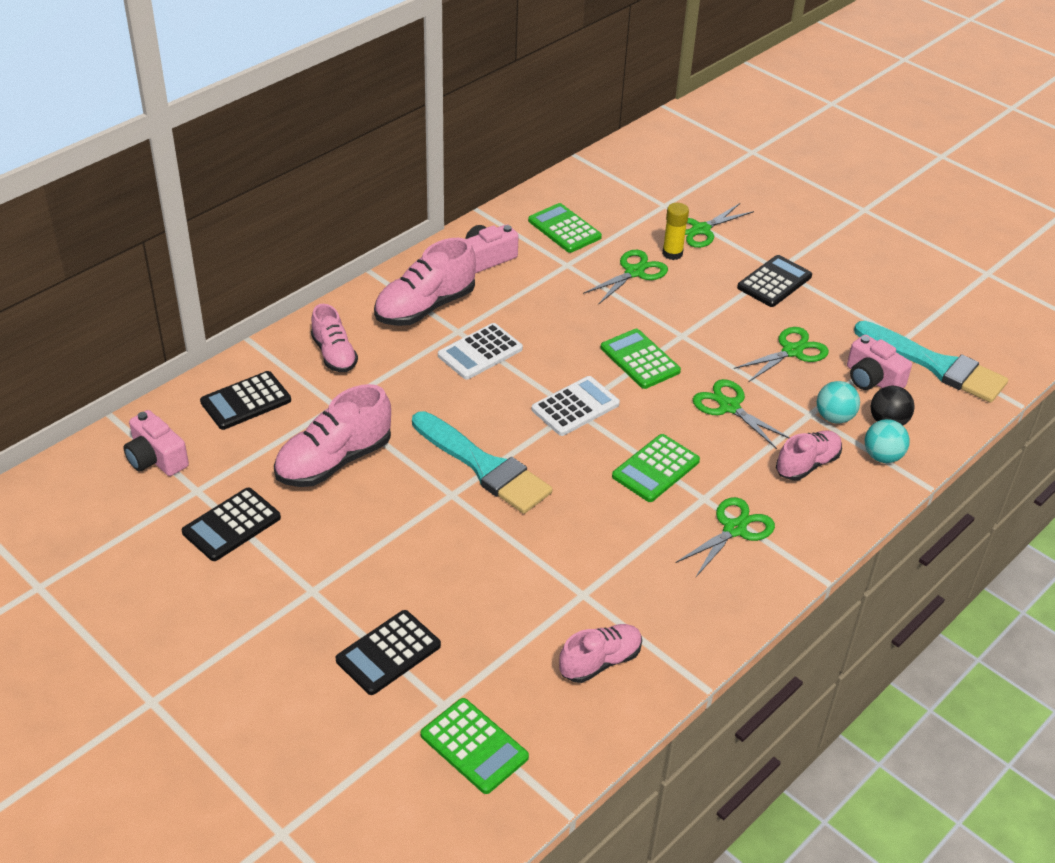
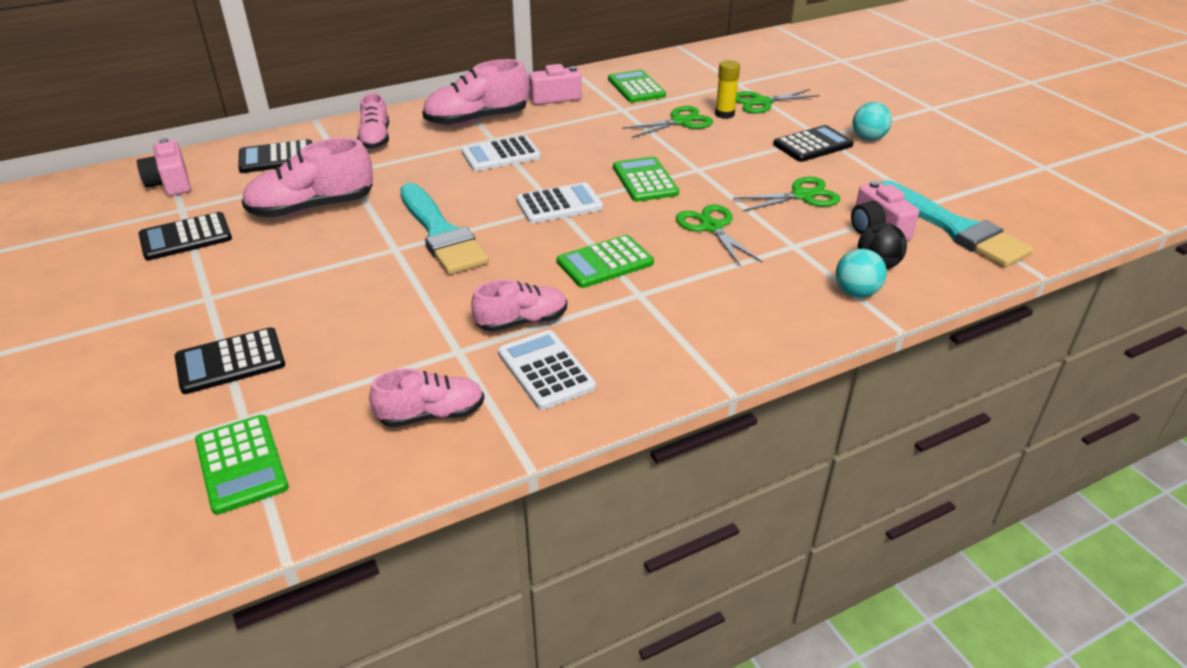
camera: 20 degrees right, 5 degrees down
(668, 595) = (546, 370): none -> white calculator
(734, 529) = (655, 326): green scissors -> none
(807, 464) = (767, 286): pink shoe -> pink shoe (522, 322)
(834, 417) = (819, 252): turquoise ball -> turquoise ball (868, 138)

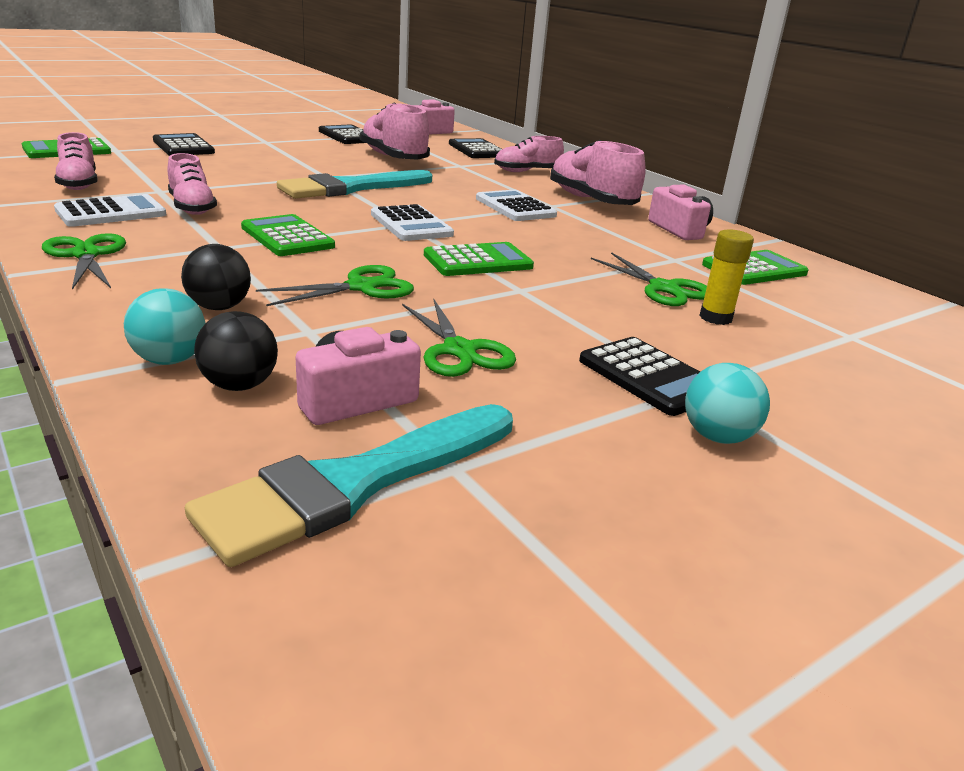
camera: 80 degrees right, 10 degrees down
(762, 102) = (790, 349): green scissors -> green scissors (86, 255)
(767, 282) = (219, 307): none -> black ball

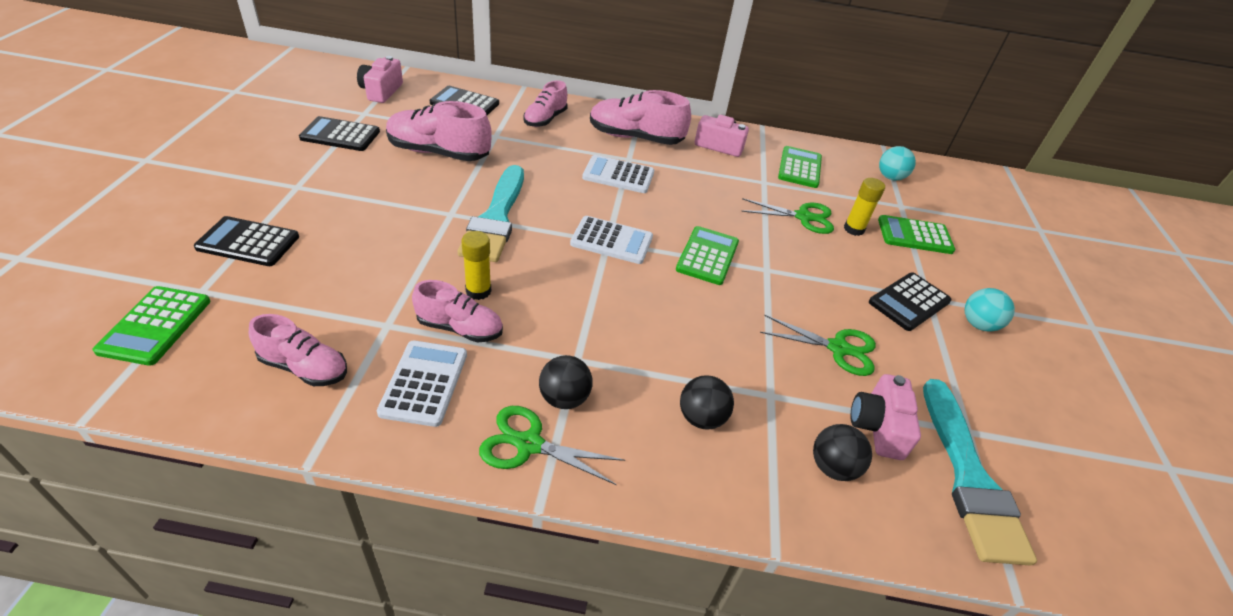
camera: 50 degrees left, 15 degrees up
(161, 253) = (564, 398): none -> black ball
(169, 360) = (776, 483): turquoise ball -> turquoise ball (890, 177)
(247, 203) = (478, 291): none -> yellow glue stick
(287, 237) = (585, 313): green calculator -> green calculator (914, 235)
(361, 287) = (714, 332): green scissors -> none
(649, 377) = (909, 302): black calculator -> black calculator turned 135 degrees clockwise

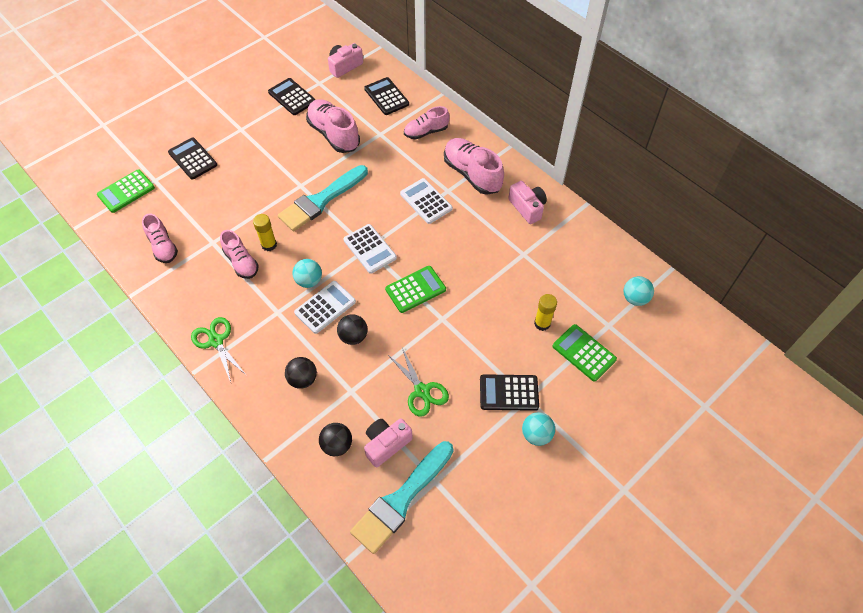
camera: 45 degrees right, 15 degrees up
(424, 383) = (202, 283): white calculator -> white calculator (325, 307)
(564, 398) = (251, 329): black ball -> black ball (353, 336)
(578, 305) = (309, 281): none -> turquoise ball
(799, 168) = (568, 255): green calculator -> none
(803, 217) = (516, 295): green scissors -> none

